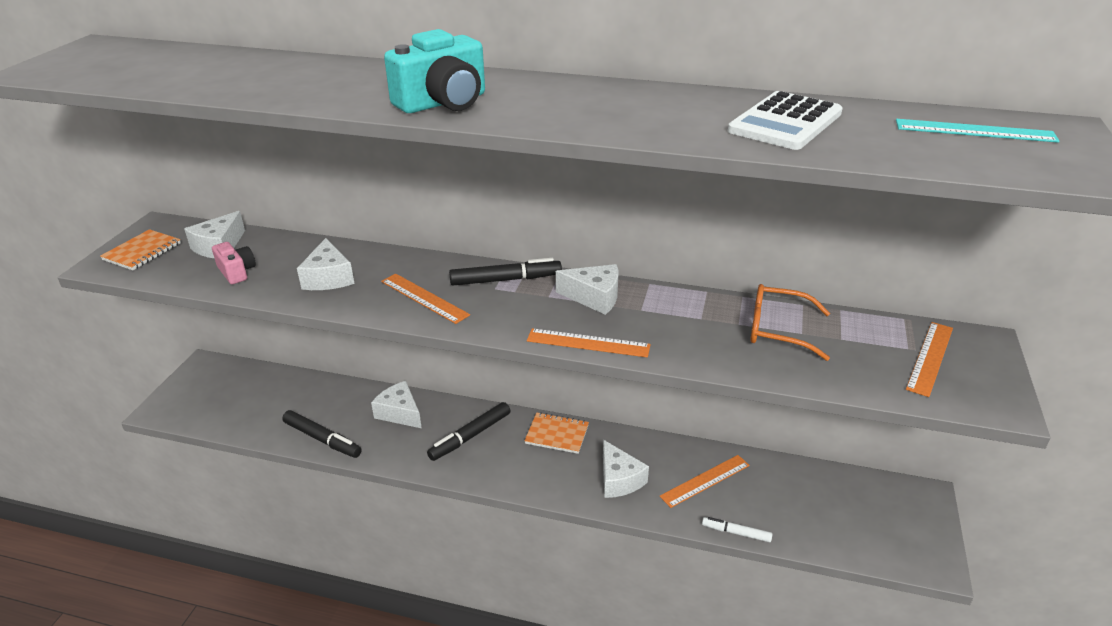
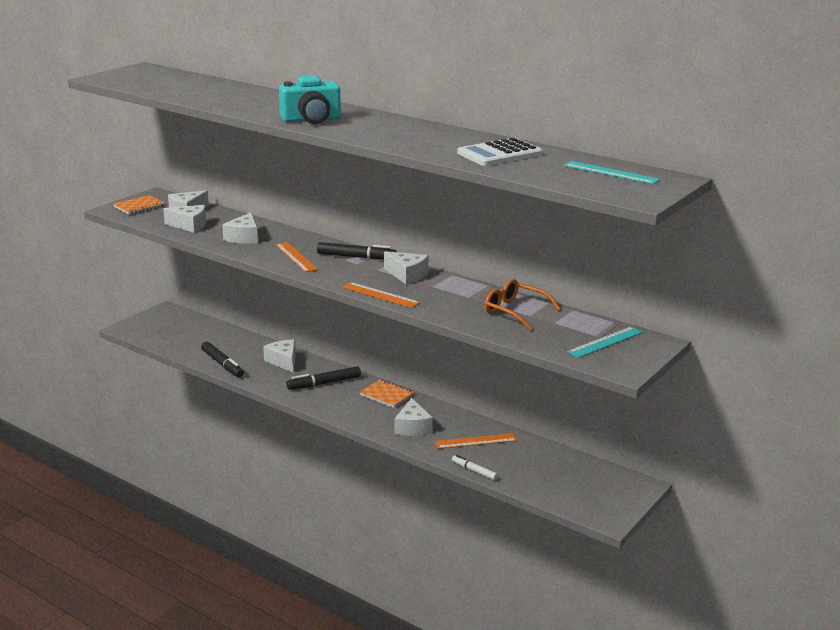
camera: 20 degrees right, 10 degrees down
(237, 272) = (189, 225): pink camera -> white cheese
(930, 358) = (605, 342): orange ruler -> turquoise ruler

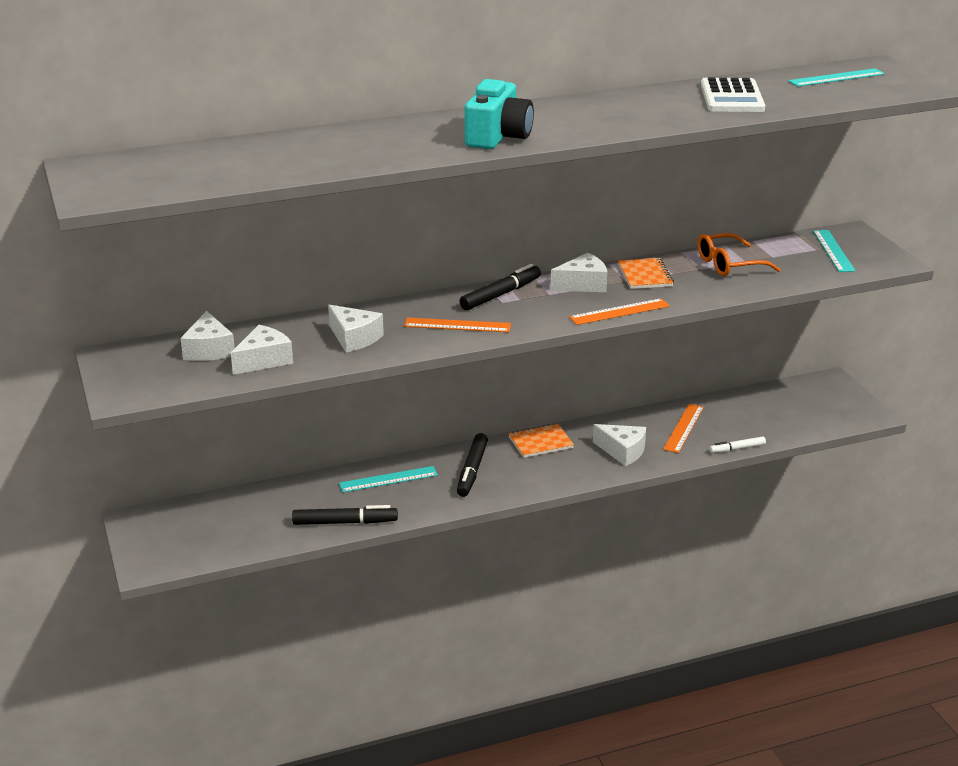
camera: 55 degrees left, 5 degrees up
(139, 206) = (139, 376): orange notebook -> orange notebook (645, 276)
(283, 361) = (388, 479): white cheese -> turquoise ruler

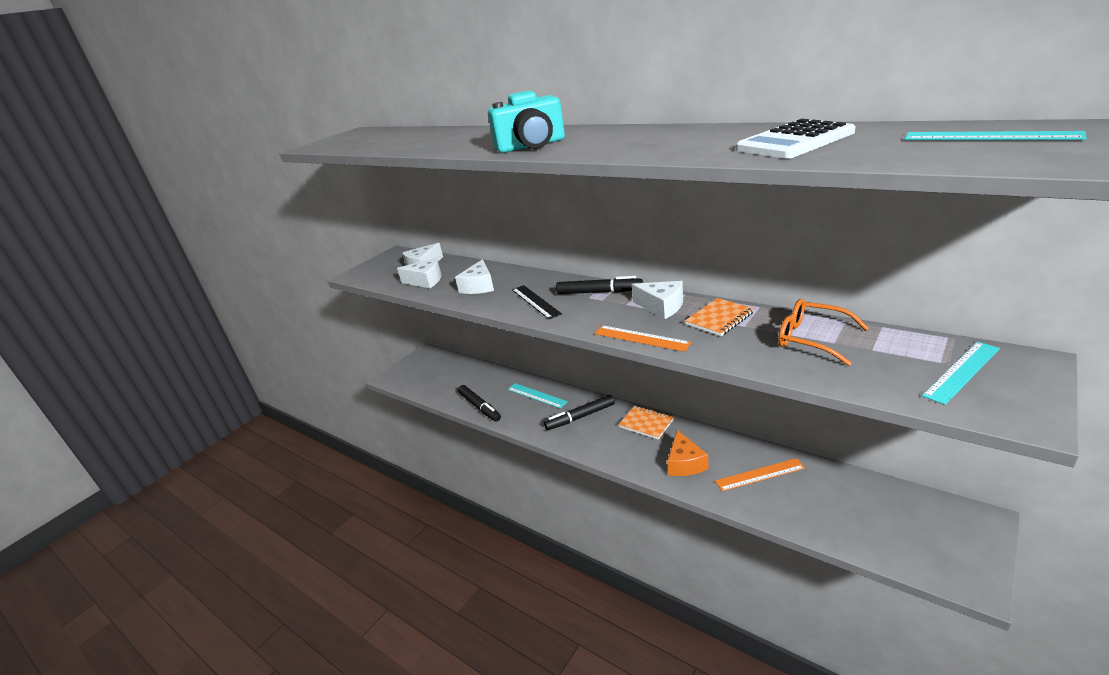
camera: 60 degrees right, 0 degrees up
(457, 325) = (535, 301): orange ruler -> black ruler
(622, 451) = (685, 463): white cheese -> orange cheese
(737, 449) = (774, 520): white marker -> none

